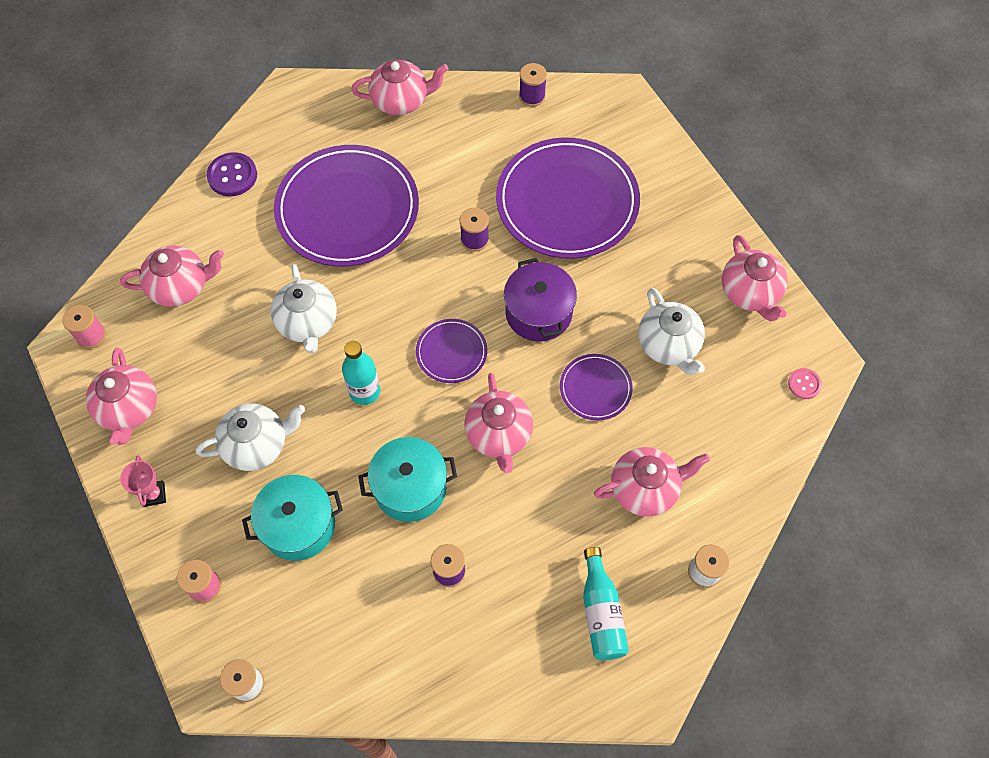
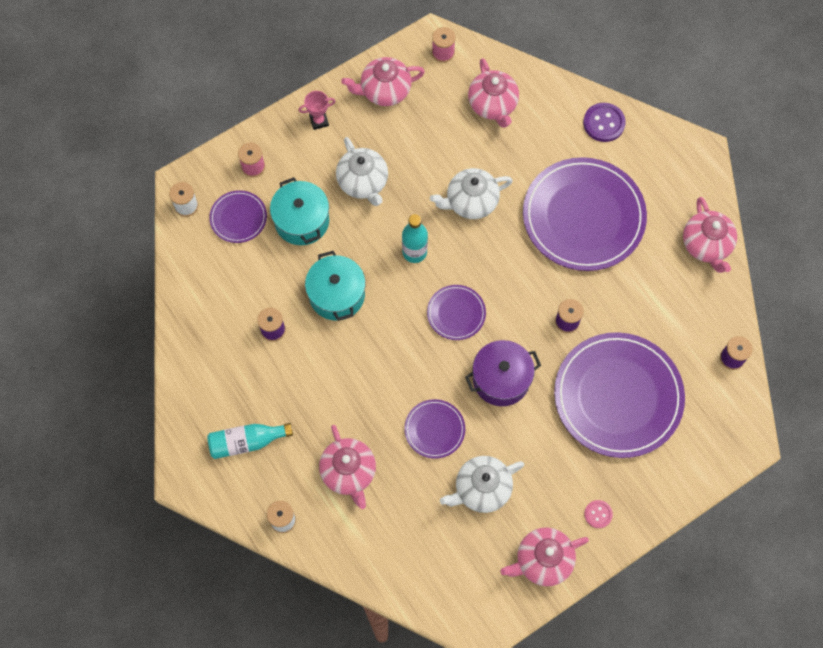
camera: 85 degrees right, 5 degrees up
(279, 610) = (238, 218): none -> purple plate
(498, 435) = (386, 356): pink teapot -> none
(804, 384) = (456, 607): pink button -> pink button (598, 514)

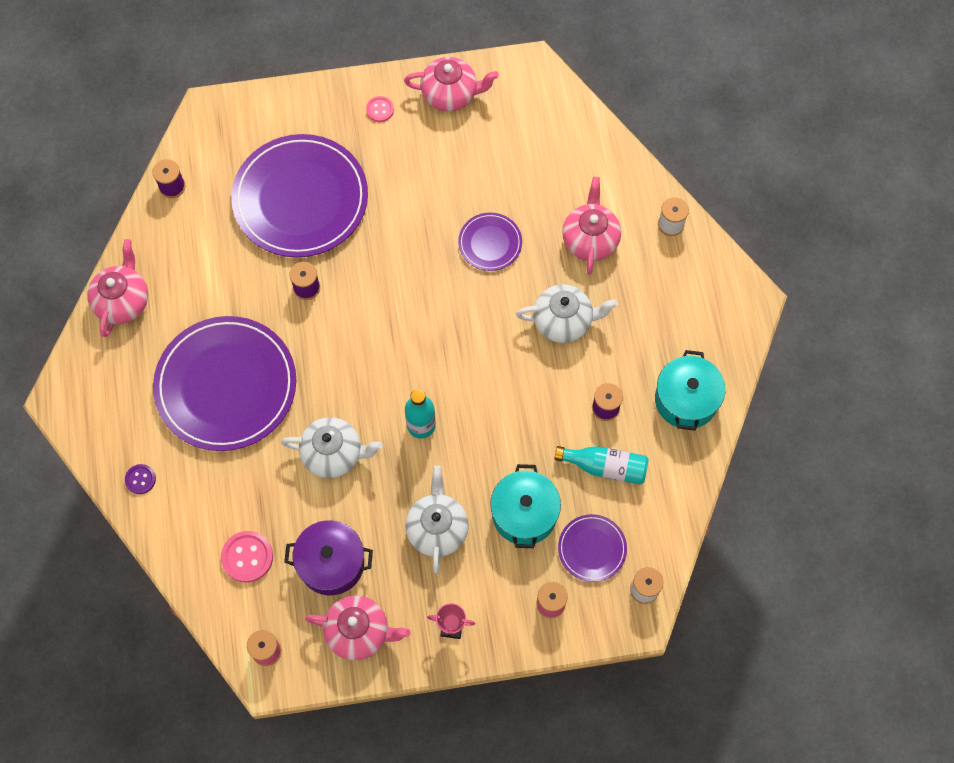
camera: 155 degrees left, 0 degrees up
(246, 442) = (677, 308): turquoise bottle -> turquoise bottle (605, 467)
(337, 295) = (523, 415): turquoise pot -> turquoise pot (686, 400)
(456, 313) = (411, 343): purple plate -> none
(481, 489) = (473, 173): white teapot -> white teapot (563, 321)
(493, 105) = (247, 557): pink teapot -> pink button
(501, 379) = (402, 261): purple pot -> purple pot (331, 563)
(604, 123) = (140, 479): purple button -> purple button, size x0.60

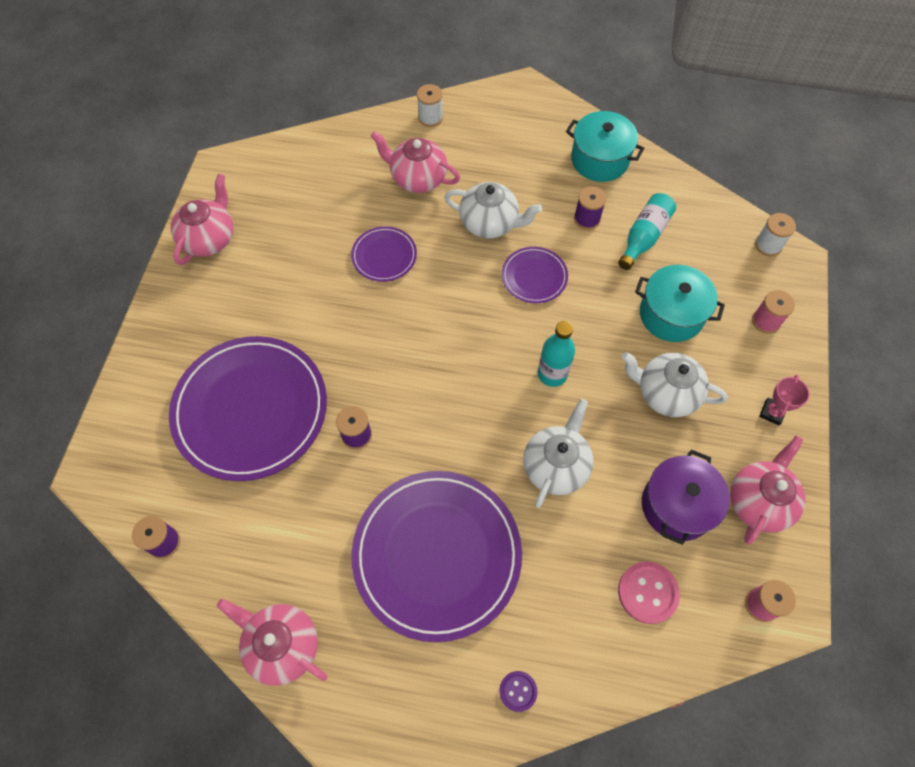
camera: 70 degrees left, 5 degrees down
(380, 110) = (190, 304): pink button -> none
(563, 321) = (490, 223): white teapot -> white teapot turned 90 degrees clockwise
(592, 548) = (720, 272): purple plate -> purple plate (534, 277)

